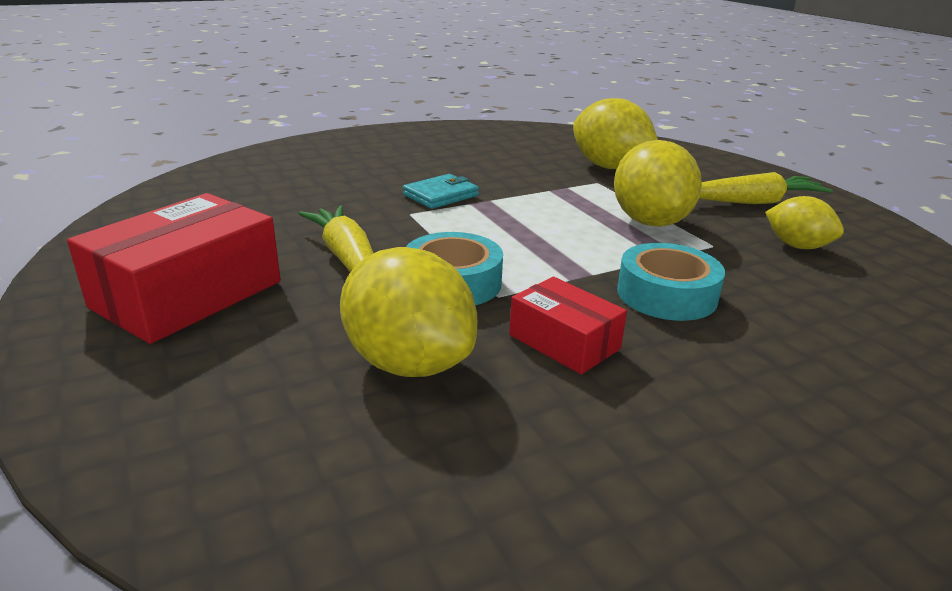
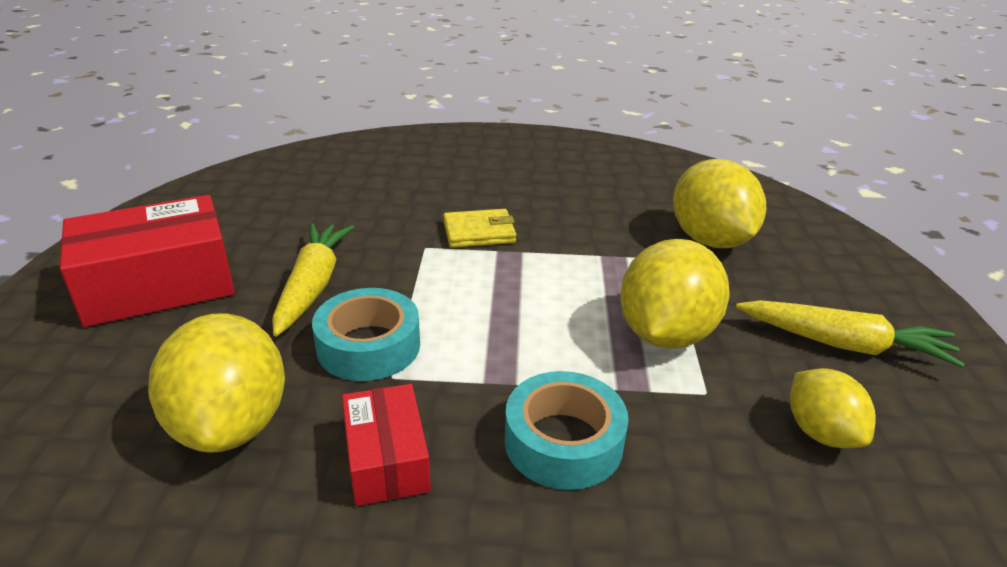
camera: 30 degrees right, 5 degrees up
(440, 195) = (479, 232): turquoise wallet -> yellow wallet

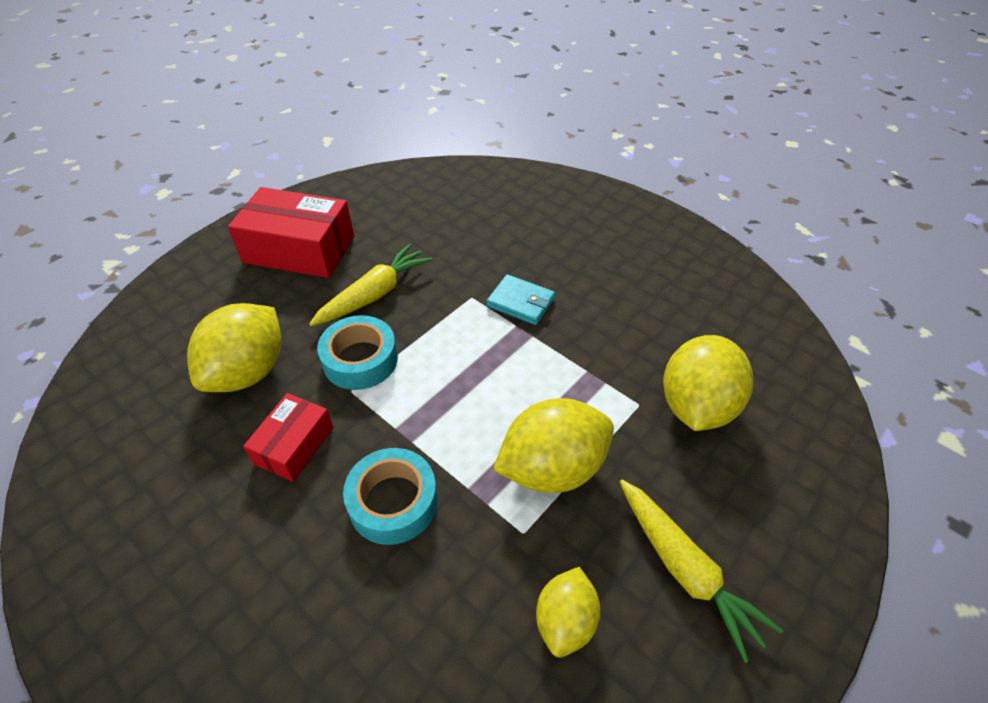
camera: 40 degrees right, 15 degrees up
(479, 232) = (520, 302): yellow wallet -> turquoise wallet

